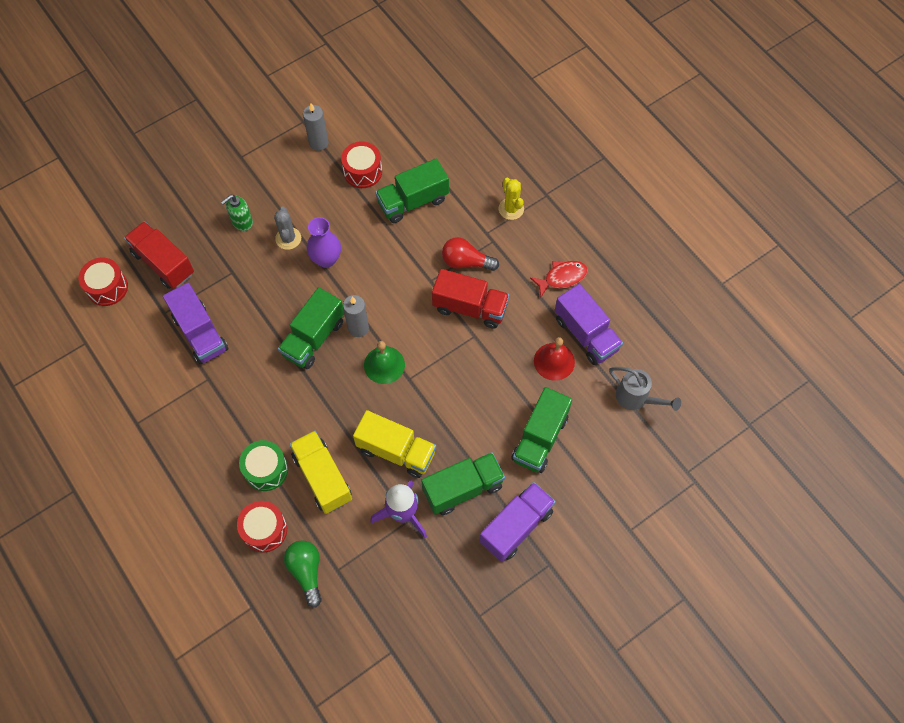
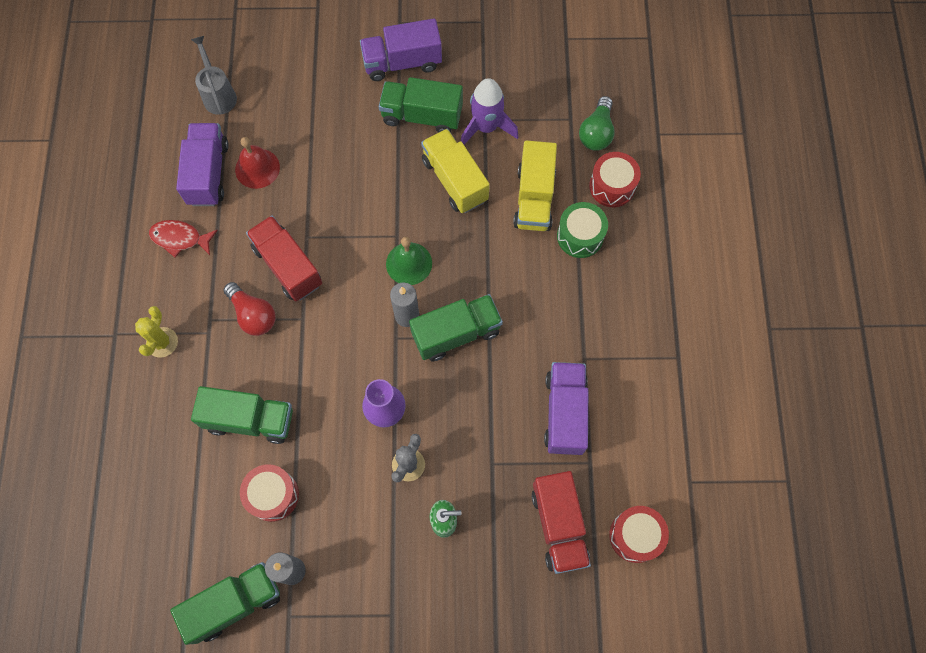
camera: 145 degrees left, 5 degrees up
(540, 438) = (326, 114): green truck -> green truck (235, 603)

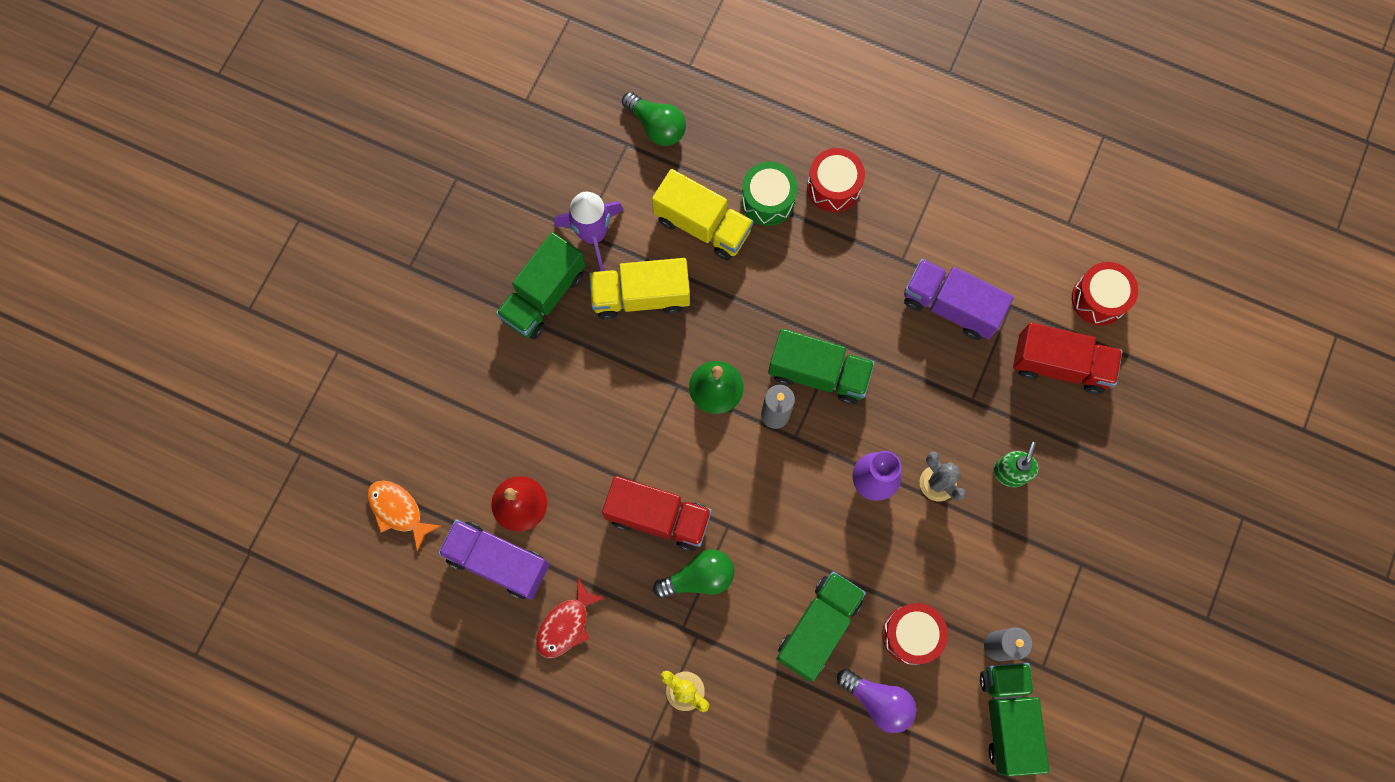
camera: 65 degrees left, 5 degrees up
(208, 491) = (878, 701): none -> purple light bulb
(218, 95) = (398, 511): grey watering can -> orange fish
(253, 315) = (699, 577): red light bulb -> green light bulb
(288, 266) = (658, 517): red truck -> red truck turned 150 degrees counterclockwise
(402, 62) = (464, 287): purple truck -> none
(456, 333) = (818, 373): green truck -> green truck turned 105 degrees clockwise
(612, 186) = (726, 141): red drum -> red drum (833, 187)

